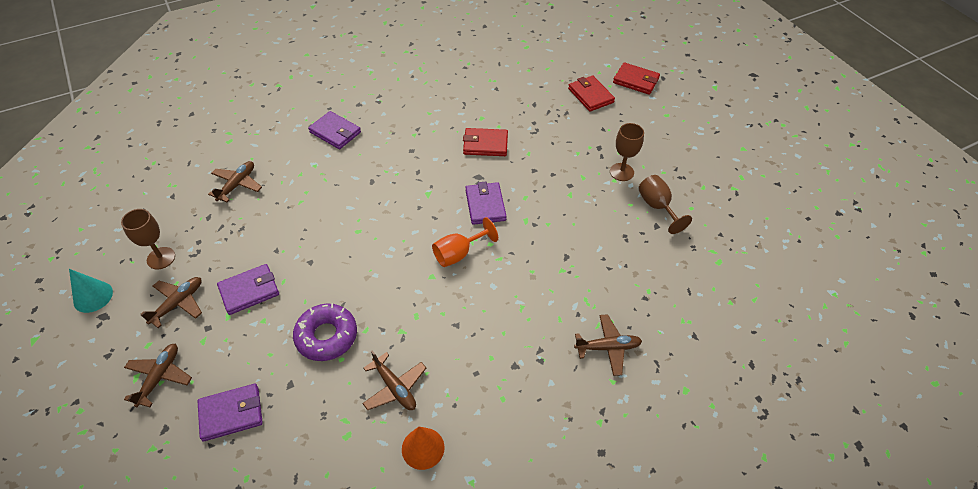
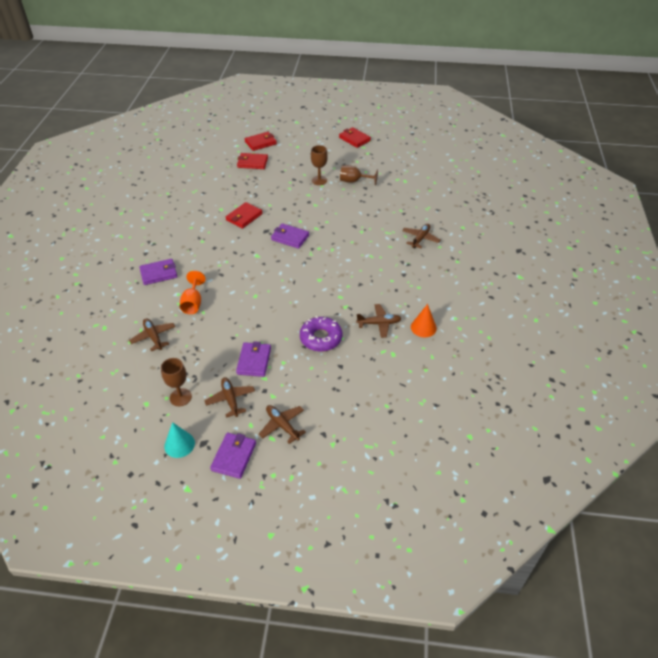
camera: 55 degrees left, 5 degrees down
(231, 413) = (338, 398): purple wallet -> purple wallet (234, 457)
(458, 254) = (314, 262): orange goblet -> orange goblet (193, 303)
(747, 159) = (354, 139): none -> red wallet

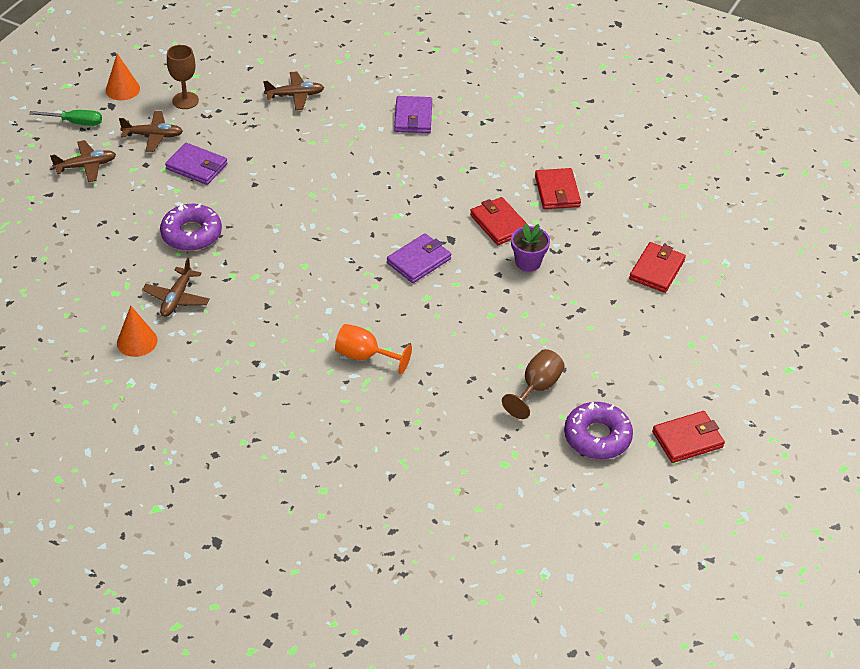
camera: 110 degrees right, 0 degrees up
(179, 444) = (122, 89): turquoise cone -> orange cone
(193, 303) = (334, 137): orange goblet -> orange goblet (365, 356)
(234, 457) = (76, 122): purple wallet -> green screwdriver
(260, 143) = (723, 297): red wallet -> red wallet (557, 191)
(269, 201) = (528, 262): none -> purple flower pot
(319, 180) = (561, 341): brown goblet -> none
(370, 160) = (597, 437): none -> purple donut
(420, 239) = (325, 417): brown plane -> none

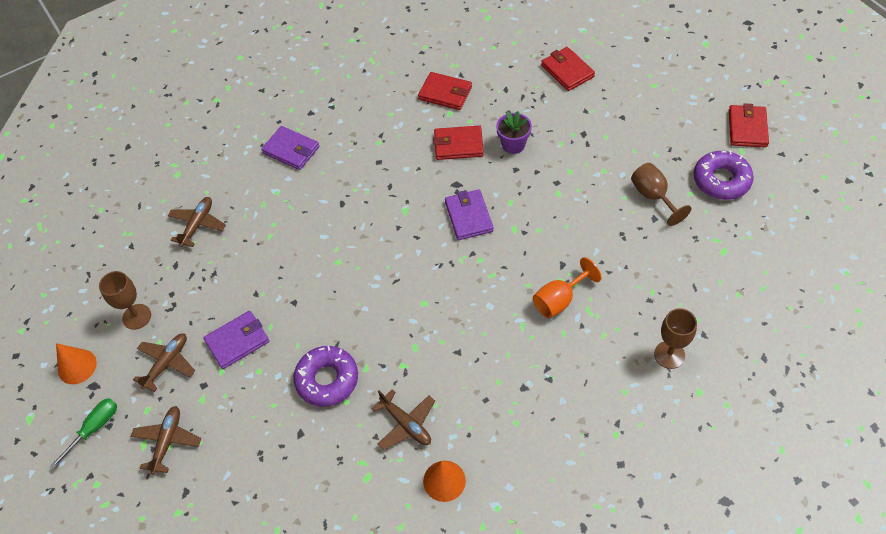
camera: 55 degrees left, 10 degrees up
(352, 455) = (669, 355): none -> brown goblet

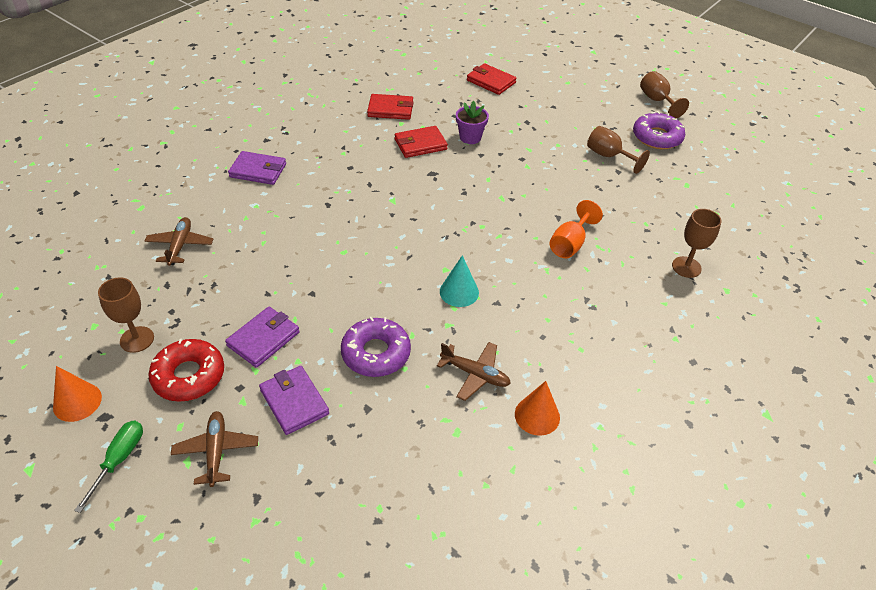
camera: 25 degrees left, 10 degrees down
(167, 363) = (189, 376): brown plane -> red donut
(427, 331) = (459, 292): none -> turquoise cone
(469, 216) = (455, 195): purple wallet -> purple wallet (294, 402)
(747, 128) = (657, 101): red wallet -> brown goblet

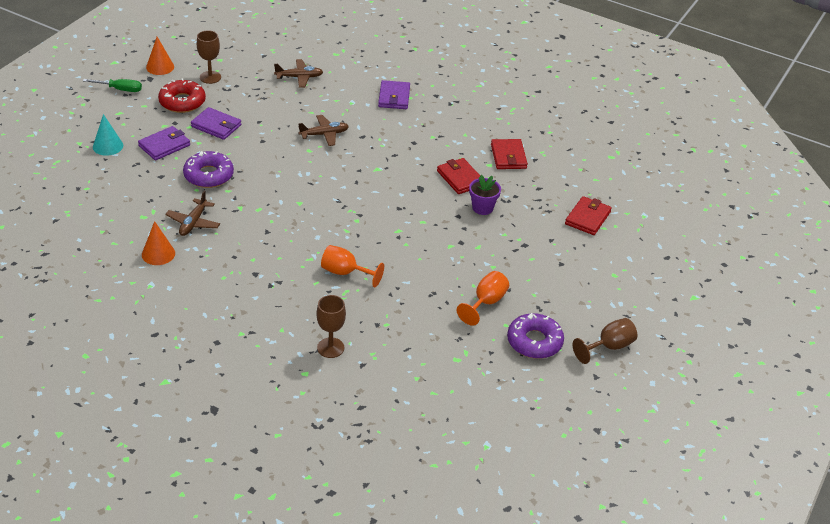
camera: 80 degrees right, 5 degrees down
(216, 451) = (126, 122): brown plane -> brown plane (324, 134)
(459, 292) = (275, 211): turquoise cone -> turquoise cone (108, 146)
(609, 156) = (486, 302): brown goblet -> orange goblet

